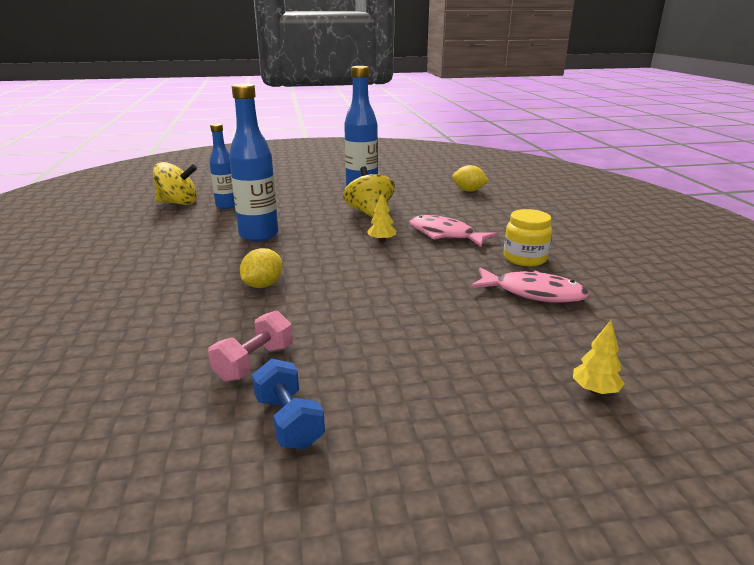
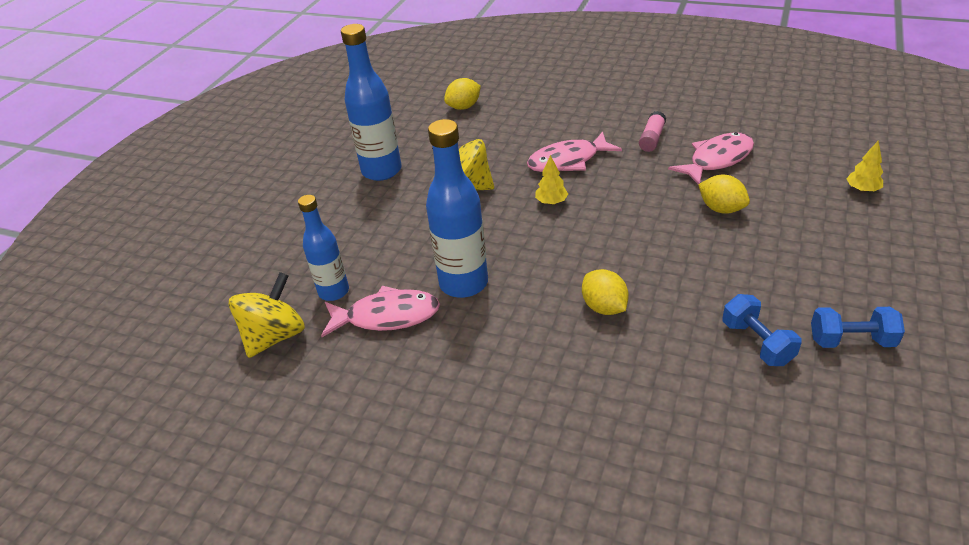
camera: 55 degrees left, 15 degrees up
(211, 223) = (387, 316): none -> pink fish
(254, 363) = (757, 343): pink dumbbell -> blue dumbbell
(451, 309) = (721, 209): none -> yellow lemon
(525, 258) = (652, 138): yellow jar -> pink glue stick

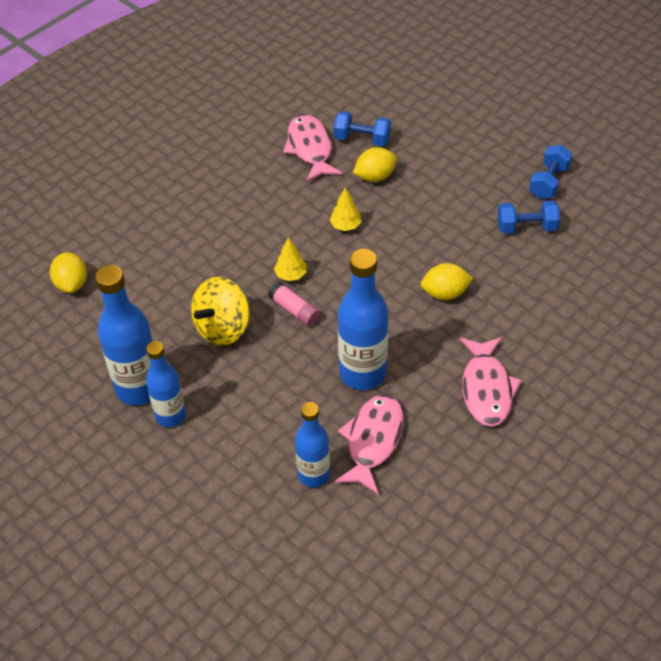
camera: 70 degrees left, 10 degrees up
(275, 336) = (350, 536): yellow spinning top -> none
(362, 195) = (170, 415): none -> blue bottle
(568, 161) = (237, 240): pink fish -> pink fish (486, 389)
(652, 138) = (248, 172): pink glue stick -> pink glue stick (294, 310)
(763, 184) = (362, 139): none -> blue dumbbell
(862, 190) = (405, 94): yellow tree -> yellow tree (345, 226)

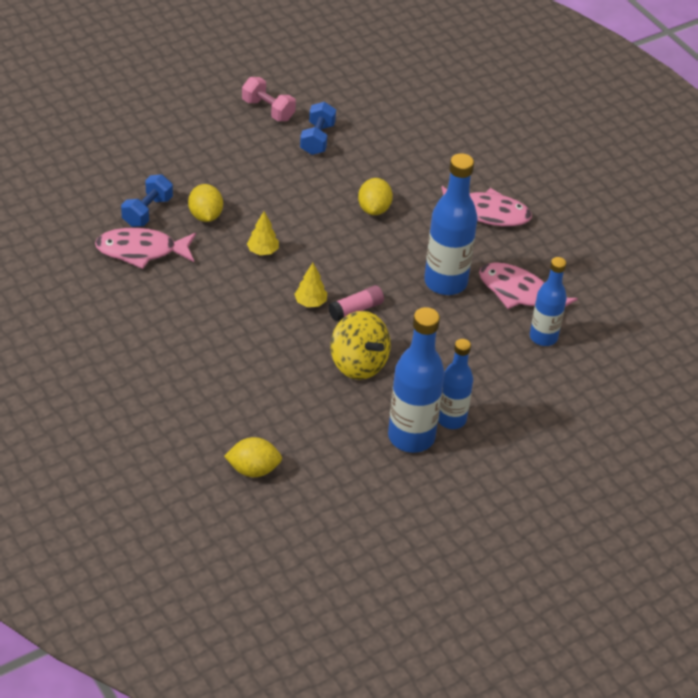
camera: 80 degrees left, 5 degrees down
(548, 182) = (268, 110): blue dumbbell -> pink dumbbell

